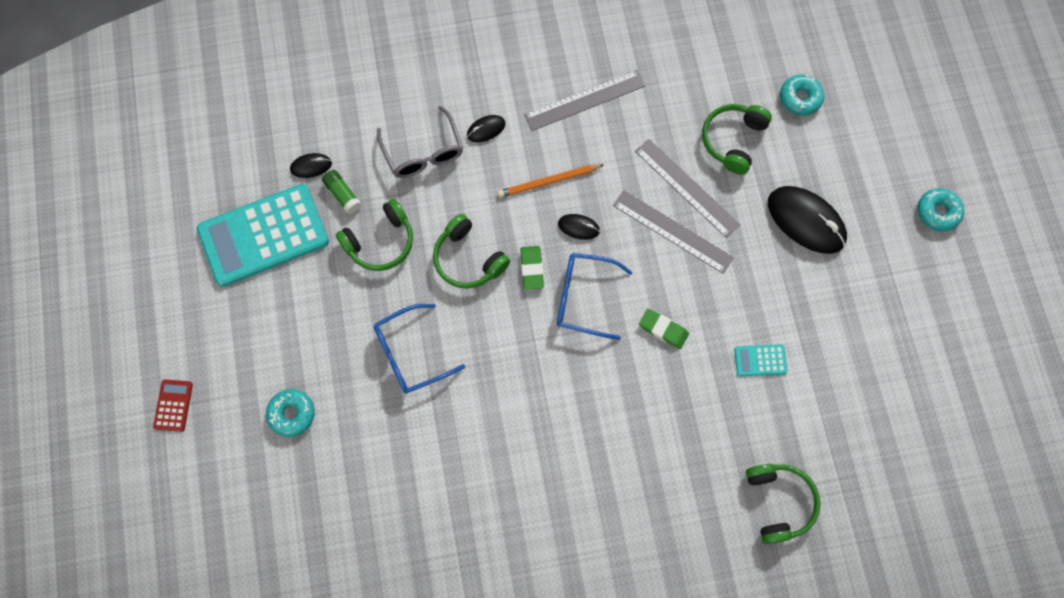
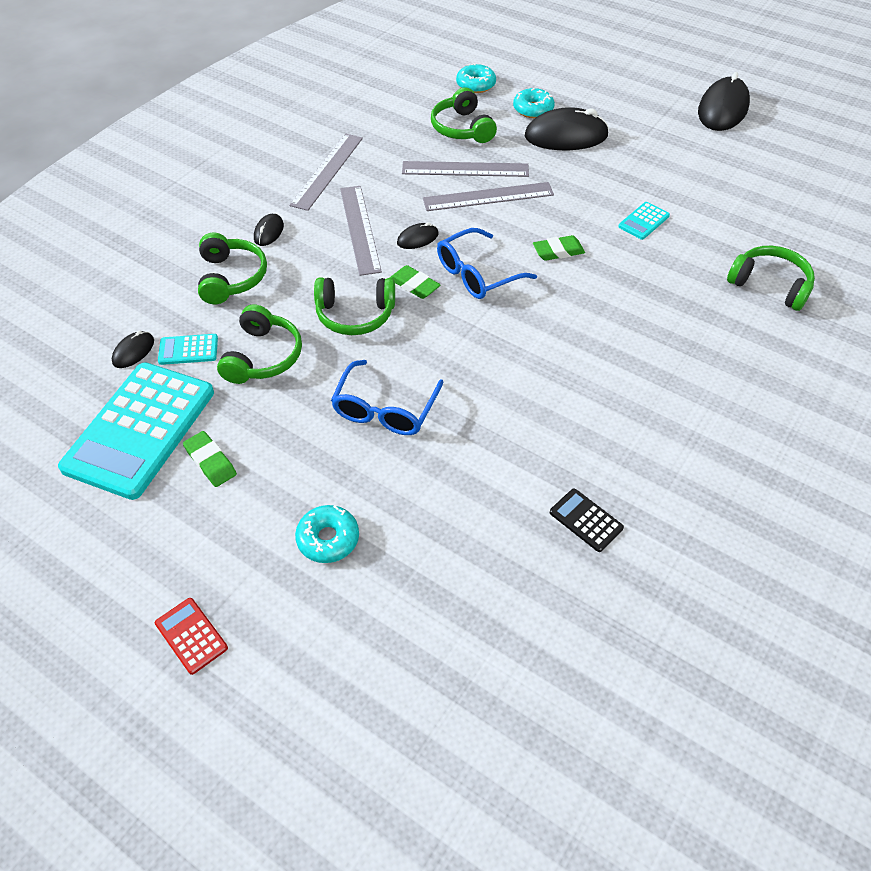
camera: 45 degrees left, 20 degrees down
(280, 297) = (210, 461): none -> green eraser
(343, 195) = (188, 350): green glue stick -> turquoise calculator
(423, 152) = (231, 277): grey glasses -> green headphones
(439, 545) = (586, 520): none -> black calculator
(549, 181) = (359, 229): orange pencil -> grey ruler
(937, 212) = (634, 84): turquoise donut -> turquoise donut (533, 109)
(978, 307) = (722, 109): none -> black mouse

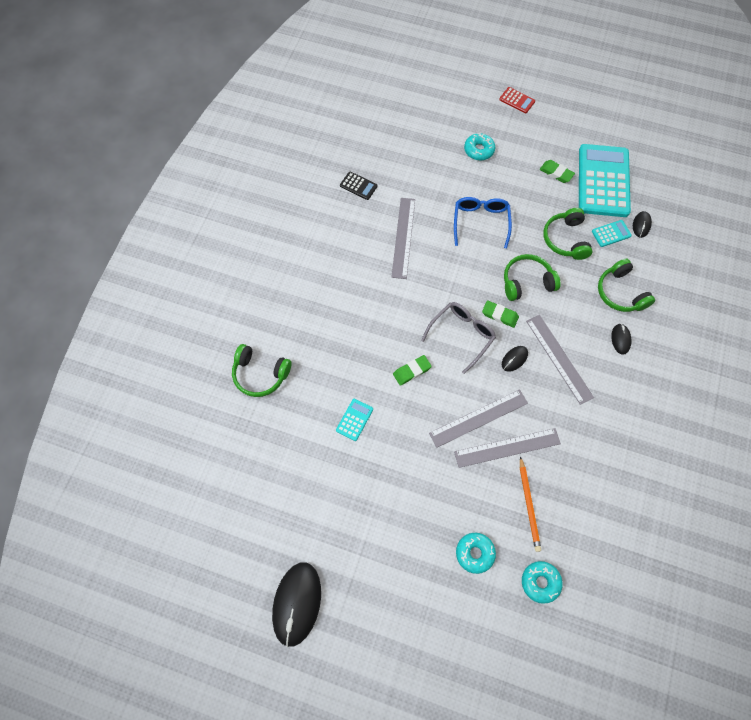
camera: 165 degrees right, 15 degrees up
(327, 171) = (614, 417): grey ruler -> grey ruler (403, 237)
(462, 128) = (529, 505): green headphones -> orange pencil
(477, 274) = (462, 335): blue glasses -> grey glasses
(566, 136) = (435, 517): black mouse -> none

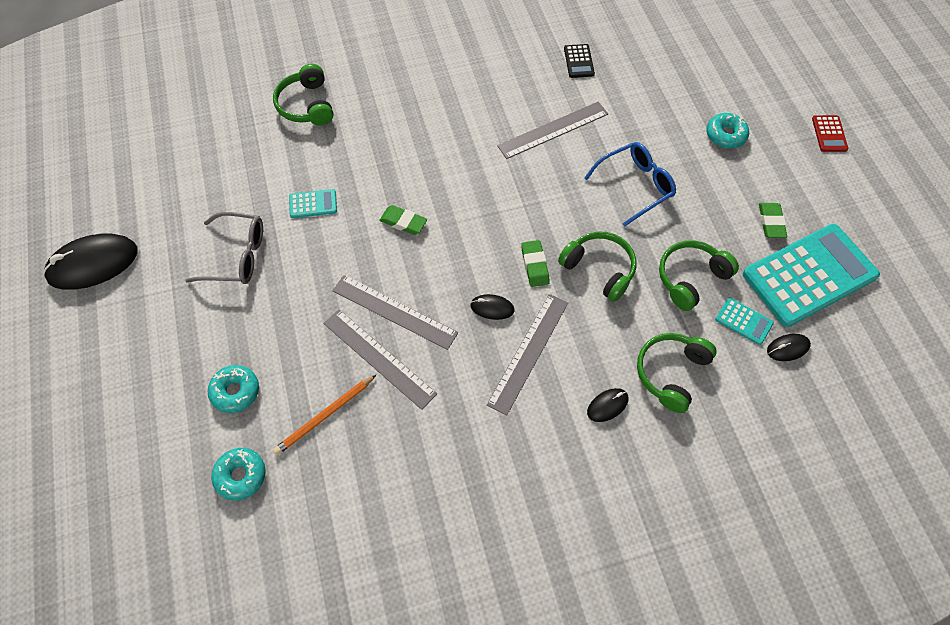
camera: 55 degrees right, 5 degrees down
(462, 335) = (481, 243): grey glasses -> grey glasses (237, 256)

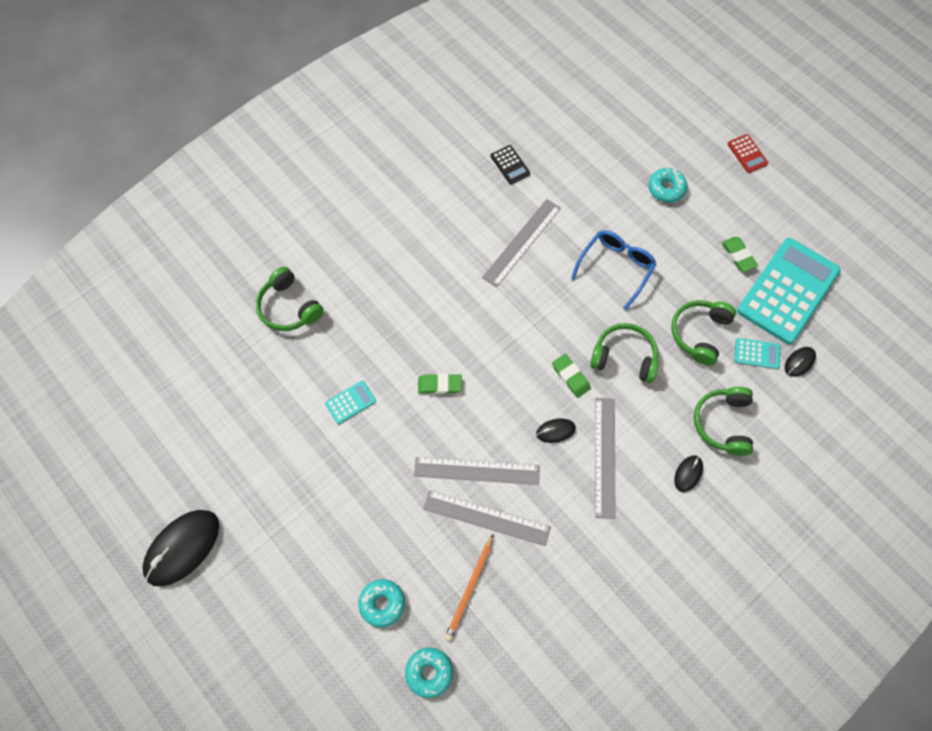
camera: 25 degrees left, 5 degrees up
(237, 256) = (311, 481): grey glasses -> none

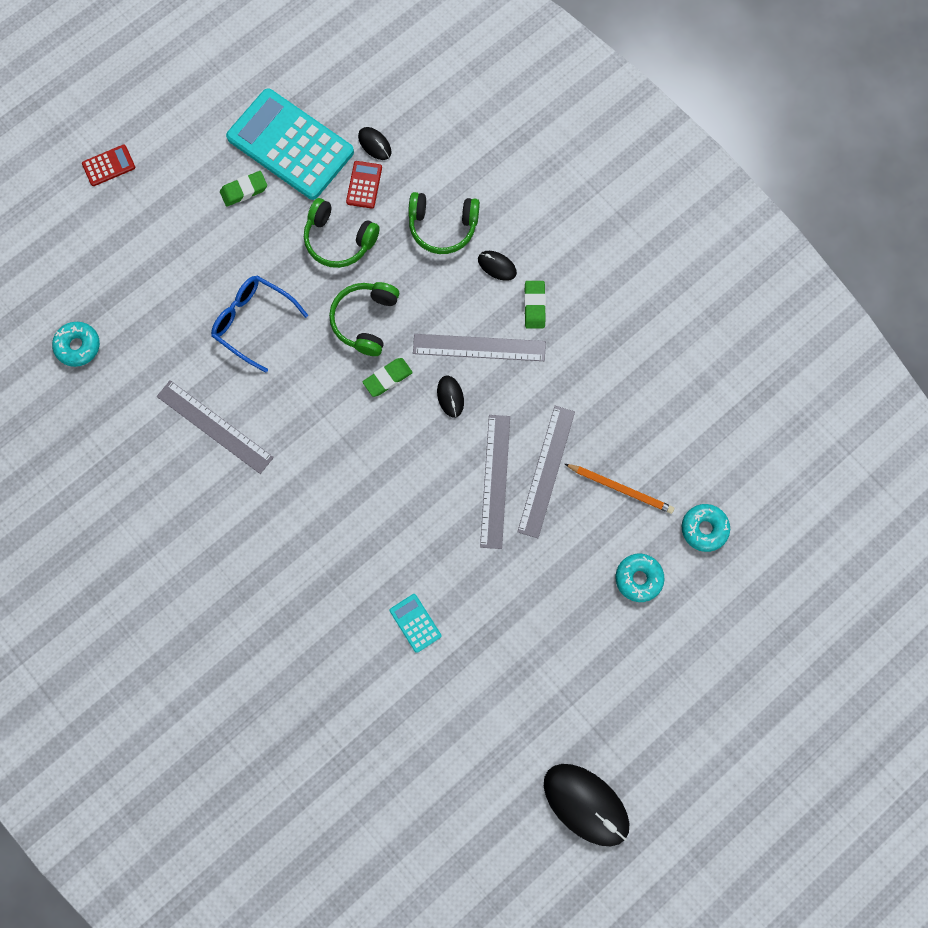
camera: 90 degrees left, 10 degrees up
(289, 307) = (291, 705): green headphones -> none
(439, 385) = (395, 522): green eraser -> green eraser (534, 306)
(510, 165) = (104, 438): black calculator -> none
(666, 189) = (151, 259): turquoise donut -> turquoise donut (78, 346)
(757, 353) = (364, 185): turquoise calculator -> red calculator

